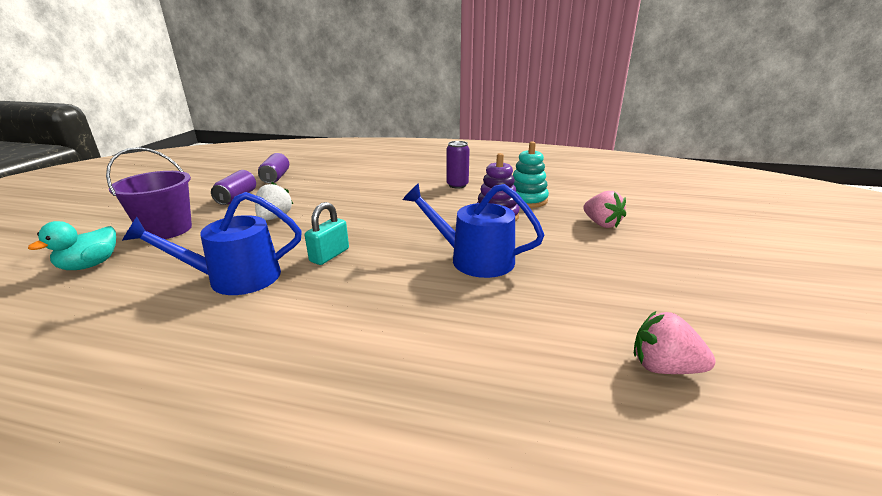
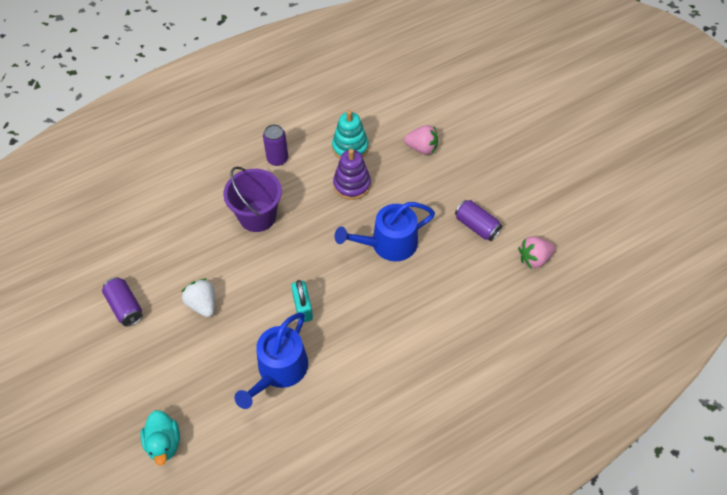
camera: 45 degrees left, 30 degrees up
(167, 230) = (145, 379): purple bucket -> purple bucket (257, 216)
(275, 178) = (105, 257): purple can -> purple can (476, 226)

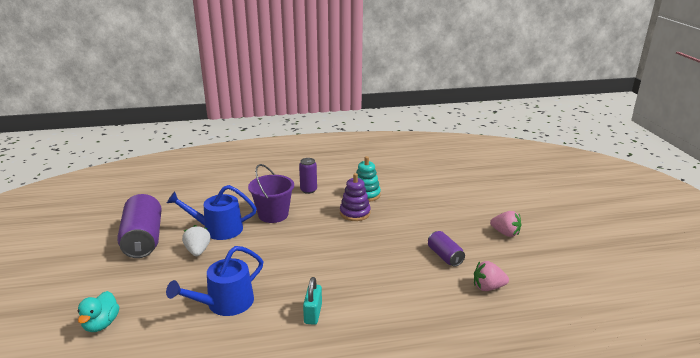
camera: 20 degrees right, 30 degrees down
(125, 307) = (143, 239): purple can -> purple can, size x1.85
(303, 307) = (271, 271): turquoise padlock -> turquoise padlock (313, 314)
(388, 244) = (364, 250): blue watering can -> blue watering can (218, 229)
(422, 148) = (421, 205): pink strawberry -> pink strawberry (505, 233)

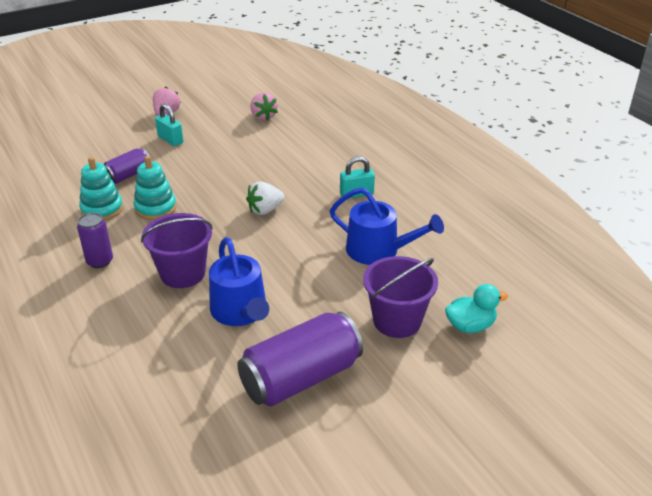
camera: 110 degrees left, 10 degrees up
(145, 289) = (397, 321): none -> purple bucket
(198, 251) = (300, 309): white strawberry -> white strawberry (265, 210)
(355, 213) = (155, 208): purple stacking toy -> turquoise stacking toy
(444, 256) = (224, 140): purple can -> purple can (128, 175)
(455, 230) = (170, 140): none -> turquoise padlock

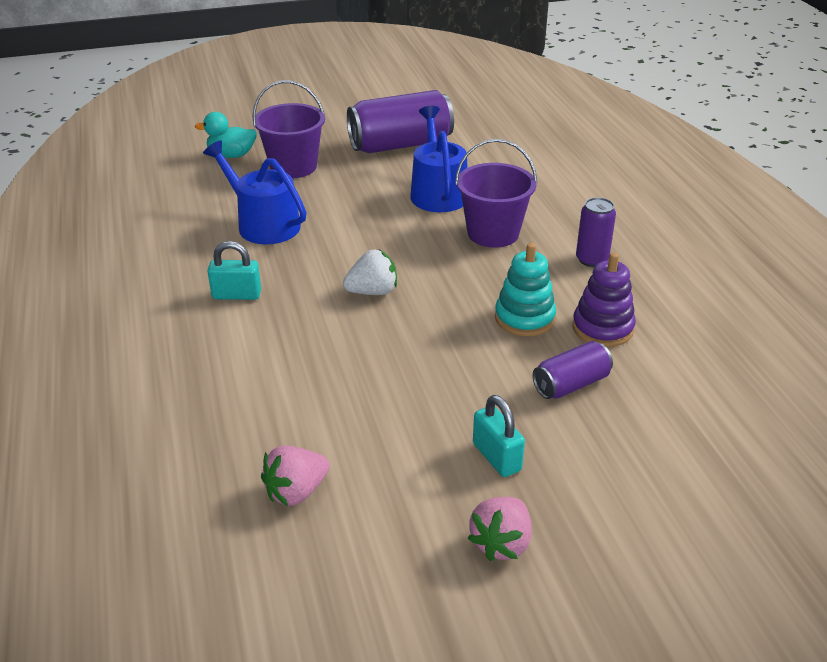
camera: 165 degrees left, 0 degrees up
(102, 209) = (602, 328): turquoise stacking toy -> purple stacking toy
(263, 117) = (296, 492): pink strawberry -> pink strawberry turned 120 degrees counterclockwise

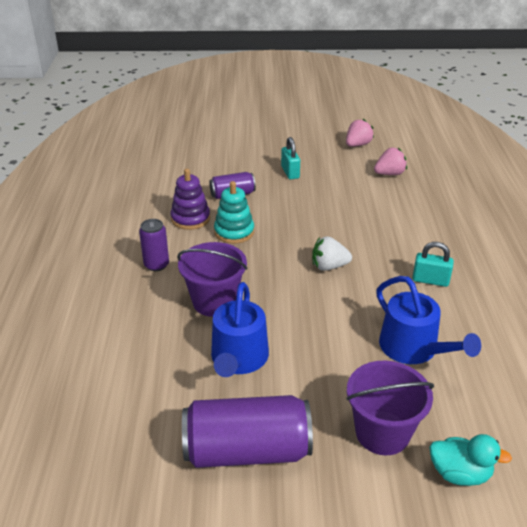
camera: 165 degrees left, 0 degrees up
(501, 543) = (303, 147): pink strawberry -> pink strawberry (357, 145)

